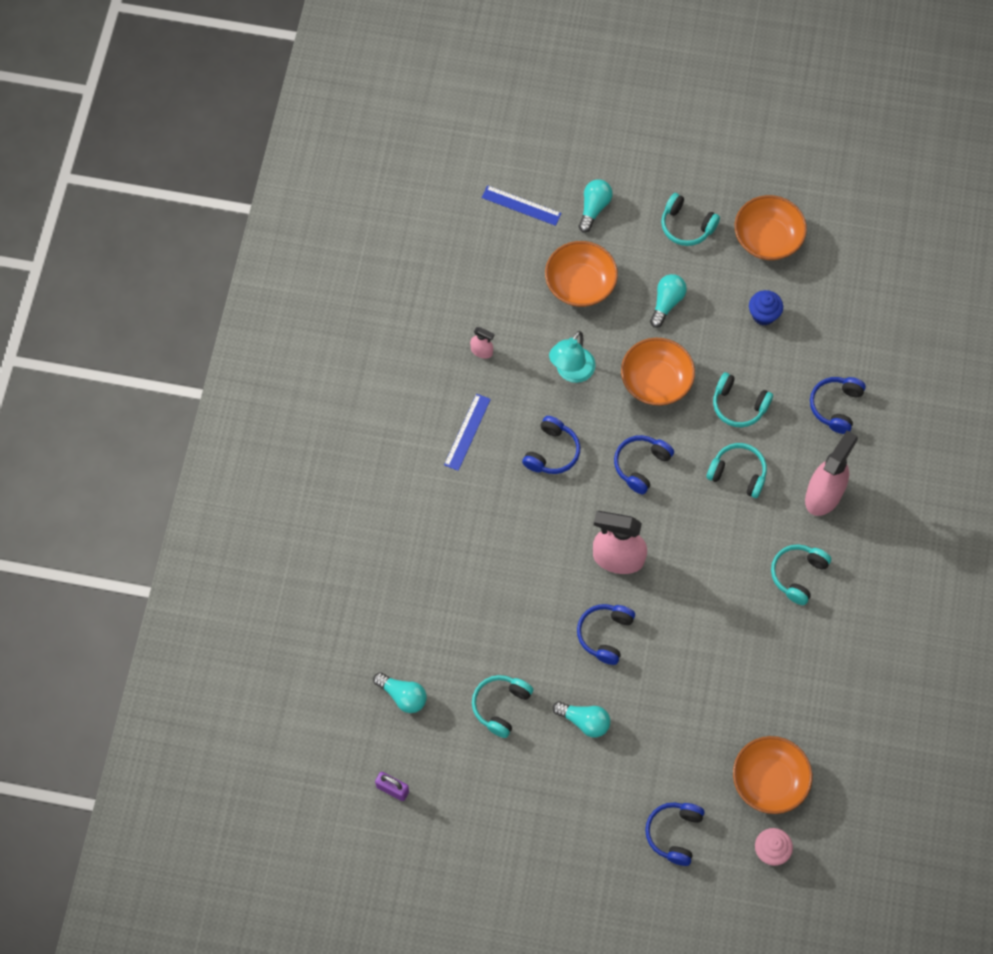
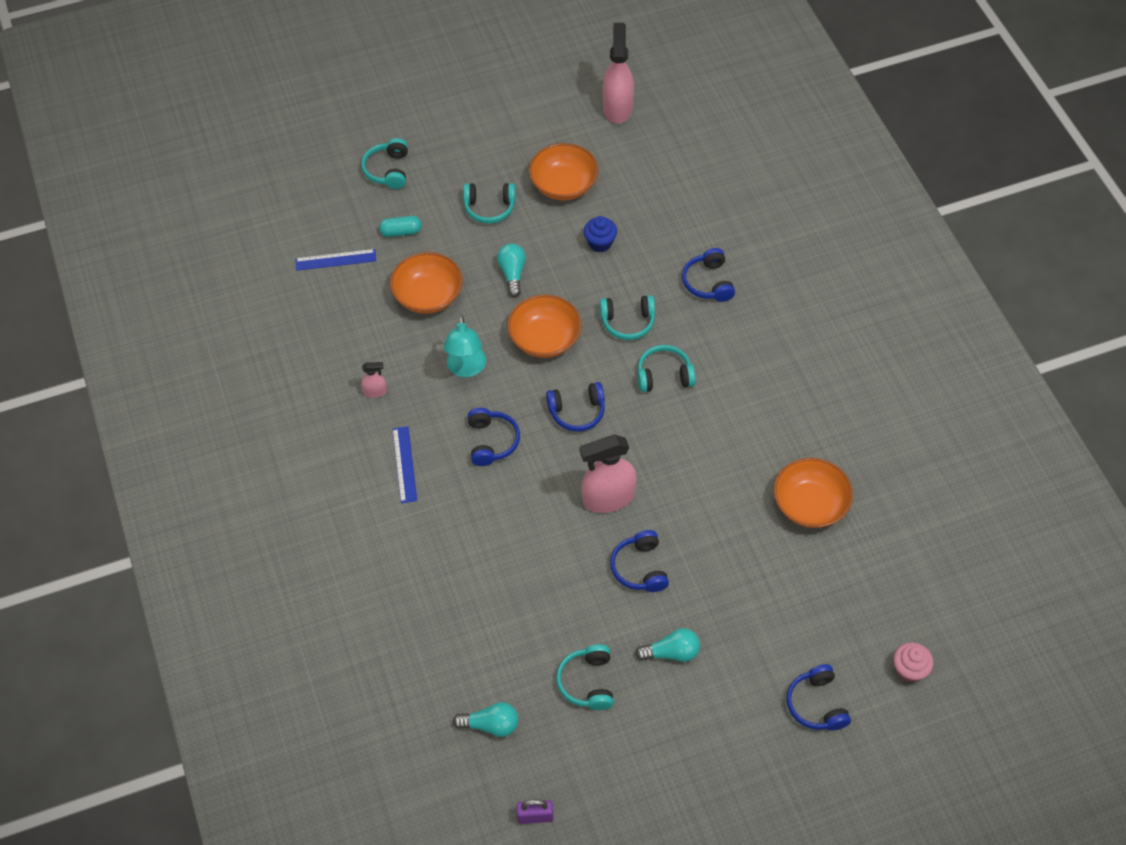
camera: 30 degrees left, 10 degrees down
(594, 208) = (401, 232): turquoise light bulb -> turquoise capsule
(641, 465) = (577, 412): blue headphones -> blue headphones turned 105 degrees counterclockwise
(769, 781) = (865, 611): orange bowl -> orange bowl (810, 504)
(798, 575) = (770, 429): turquoise headphones -> turquoise headphones (388, 170)
(824, 494) = (746, 354): pink spray bottle -> pink spray bottle (617, 107)

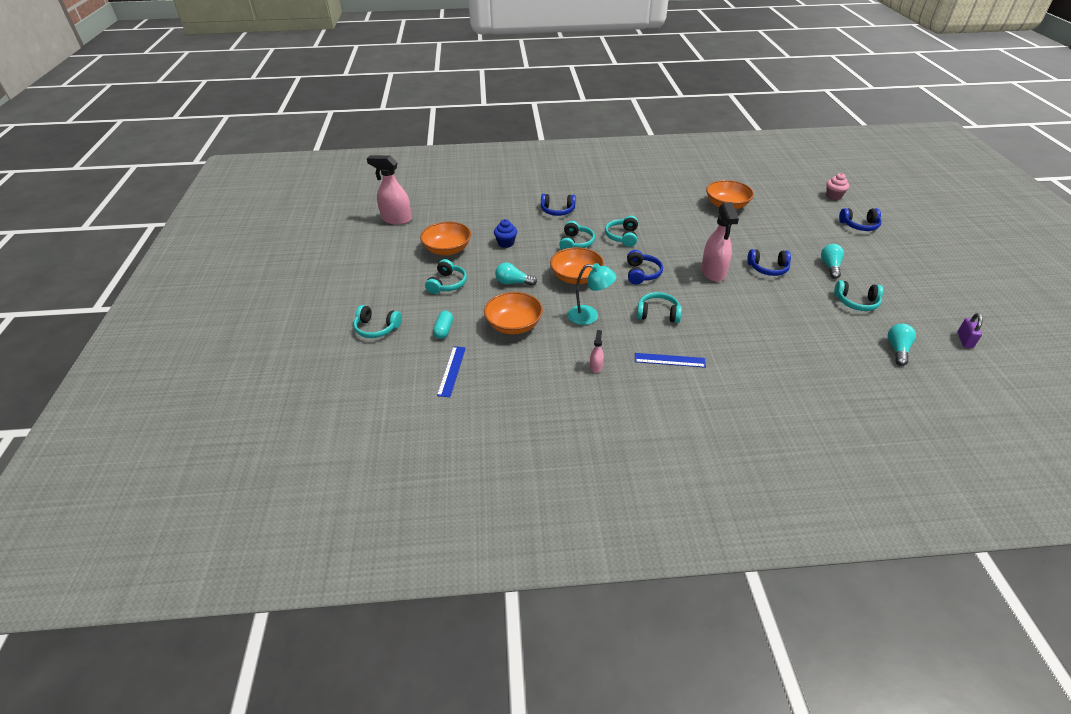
camera: 75 degrees left, 15 degrees down
(492, 441) = (658, 314): blue headphones -> turquoise headphones

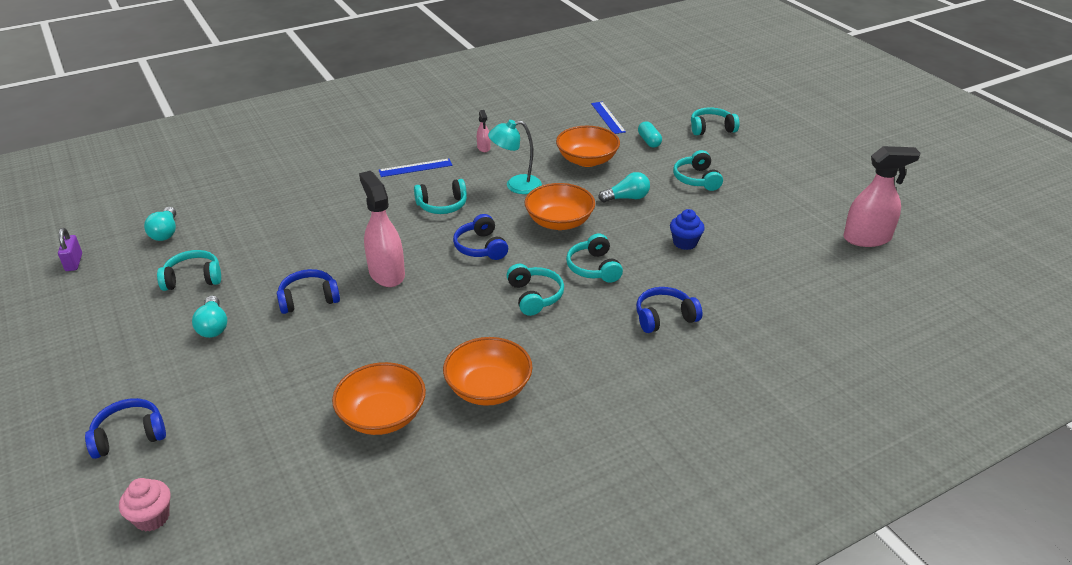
camera: 155 degrees right, 5 degrees down
(447, 249) = (746, 215): orange bowl -> orange bowl (488, 388)

